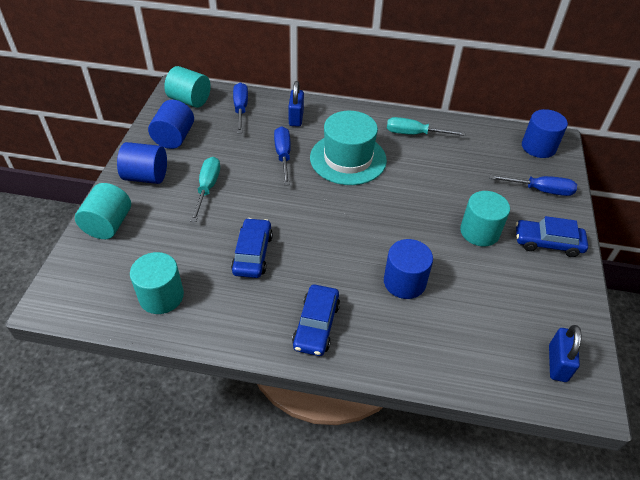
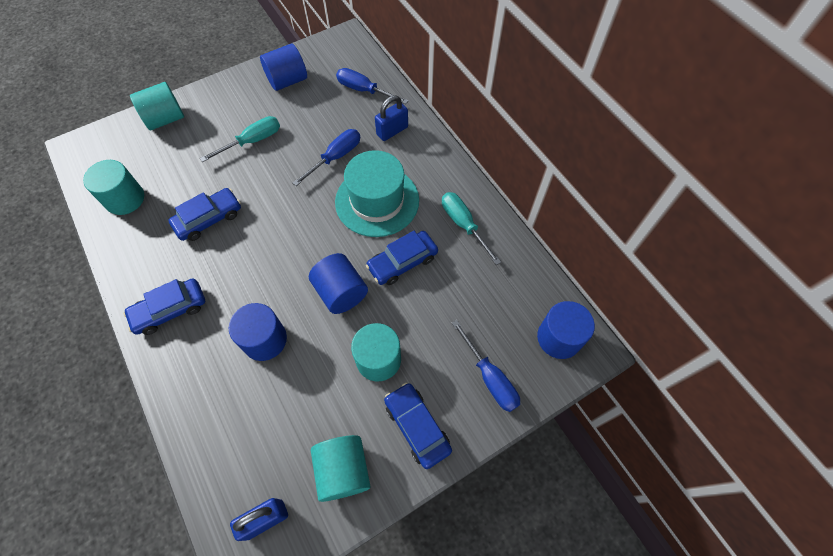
camera: 50 degrees right, 15 degrees up
(146, 176) = (230, 99): blue cylinder -> blue cylinder (341, 292)
(190, 100) = (340, 55): turquoise cylinder -> turquoise cylinder (343, 470)
(241, 109) = (364, 90): blue screwdriver -> blue screwdriver turned 105 degrees counterclockwise
(413, 176) = (402, 262): none -> blue car

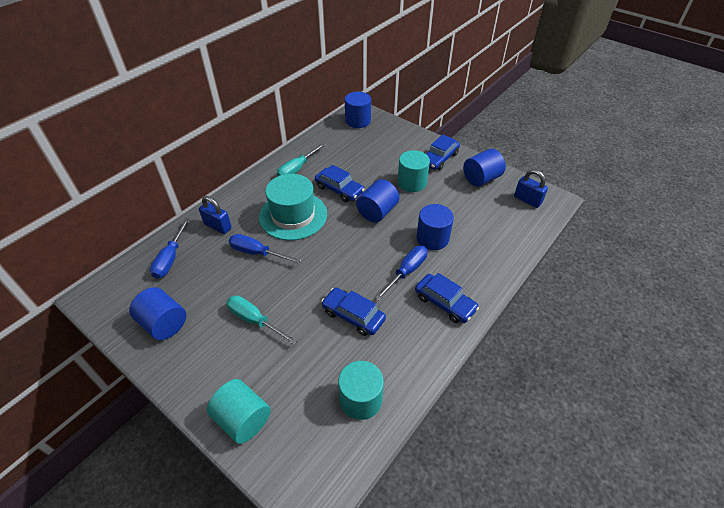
camera: 110 degrees left, 15 degrees down
(343, 470) = (481, 179): turquoise cylinder -> blue cylinder
(490, 377) = (395, 139): blue screwdriver -> blue screwdriver (406, 271)

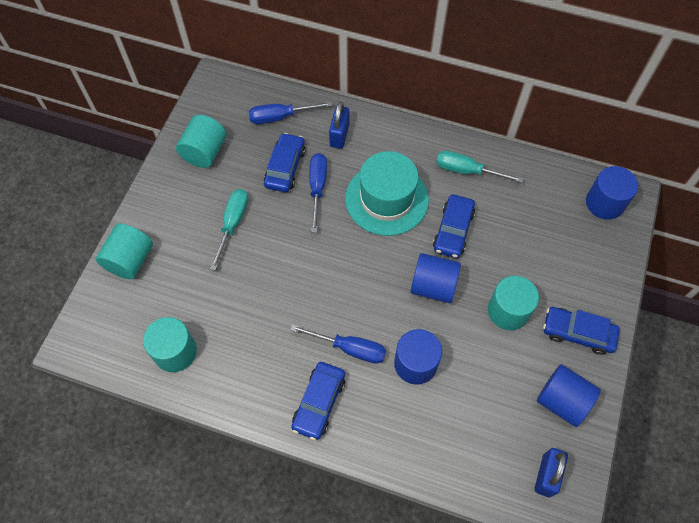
camera: 70 degrees right, 15 degrees up
(164, 324) = (205, 152): blue cylinder -> turquoise cylinder
(353, 315) = (269, 312): blue car -> blue car (285, 167)

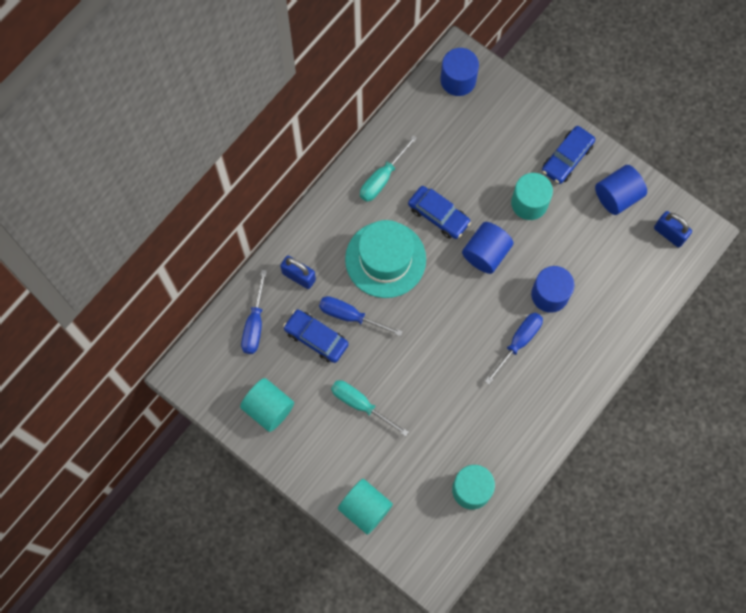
camera: 70 degrees left, 10 degrees up
(319, 403) = (557, 383): blue car -> none

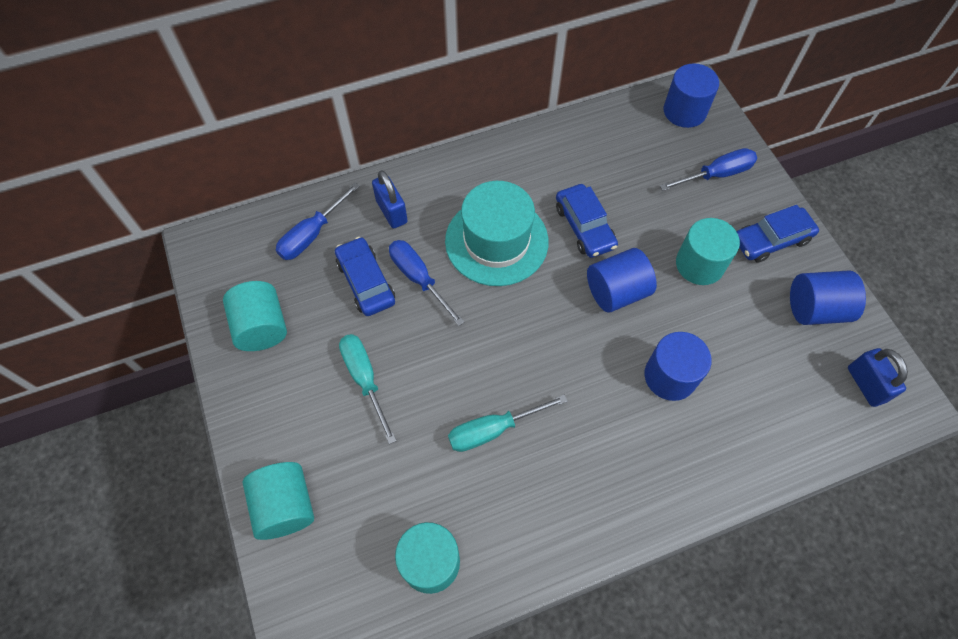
camera: 30 degrees right, 10 degrees down
(382, 178) = (544, 163): turquoise screwdriver -> turquoise screwdriver (493, 430)
(518, 342) = (599, 411): blue screwdriver -> blue screwdriver (716, 174)

